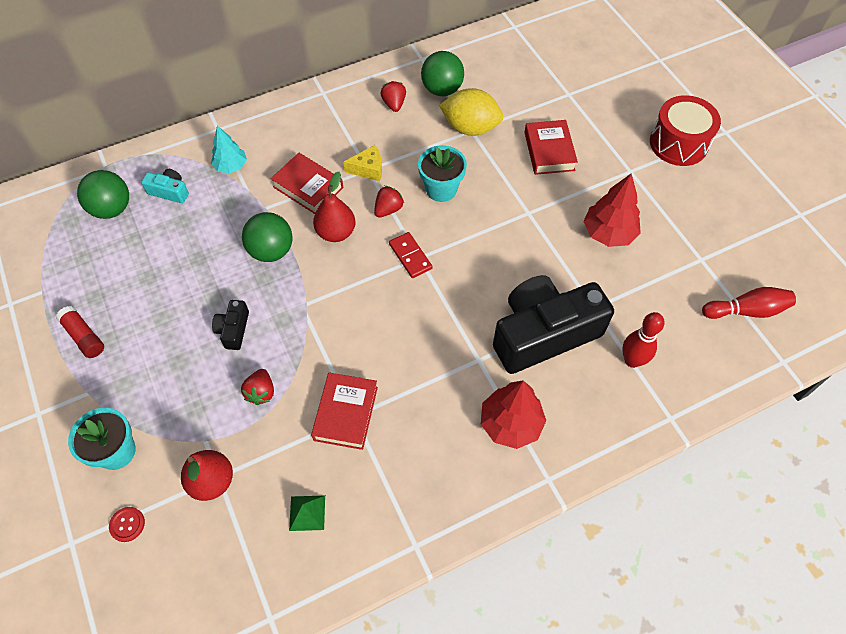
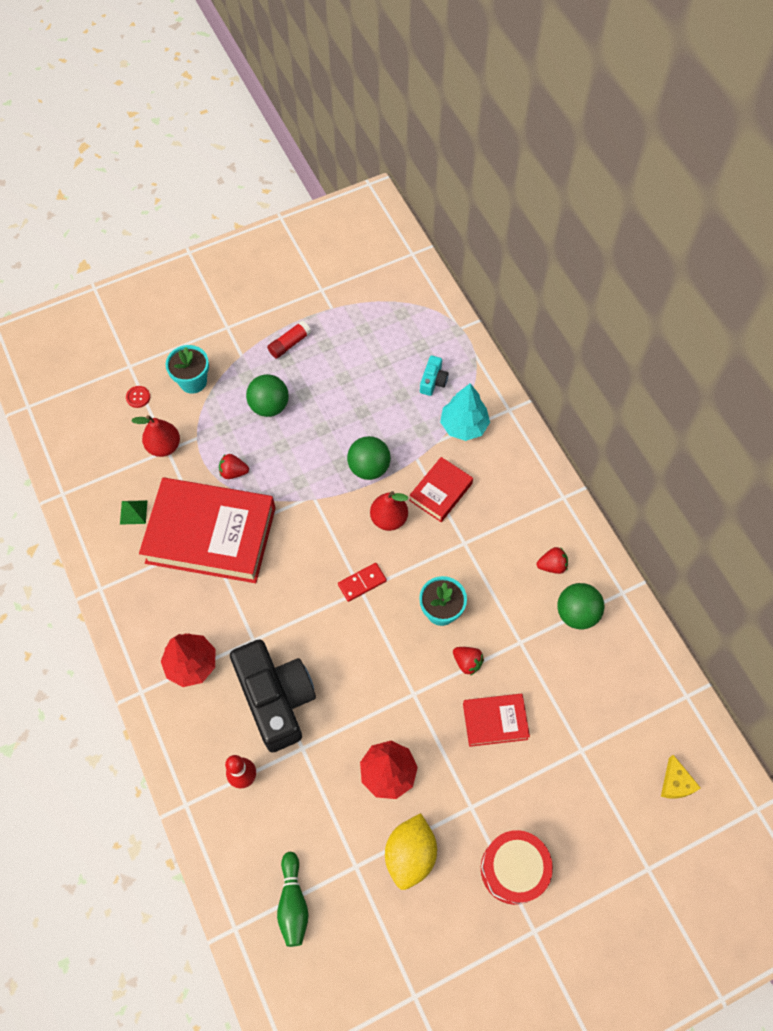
camera: 90 degrees right, 5 degrees up
(112, 209) = (413, 341): green ball -> green ball (269, 406)
(231, 166) = (463, 425): turquoise tree -> turquoise tree, size x1.51
(233, 330) = (291, 446): black camera -> none
(346, 413) = (211, 535): red book -> red book, size x2.07
(368, 169) = (464, 543): yellow cheese -> yellow cheese (675, 783)
(388, 209) = (415, 563): red strawberry -> red strawberry (467, 662)
(470, 128) = (523, 641): yellow lemon -> yellow lemon (410, 854)
(746, 310) = (293, 903): red bowling pin -> green bowling pin

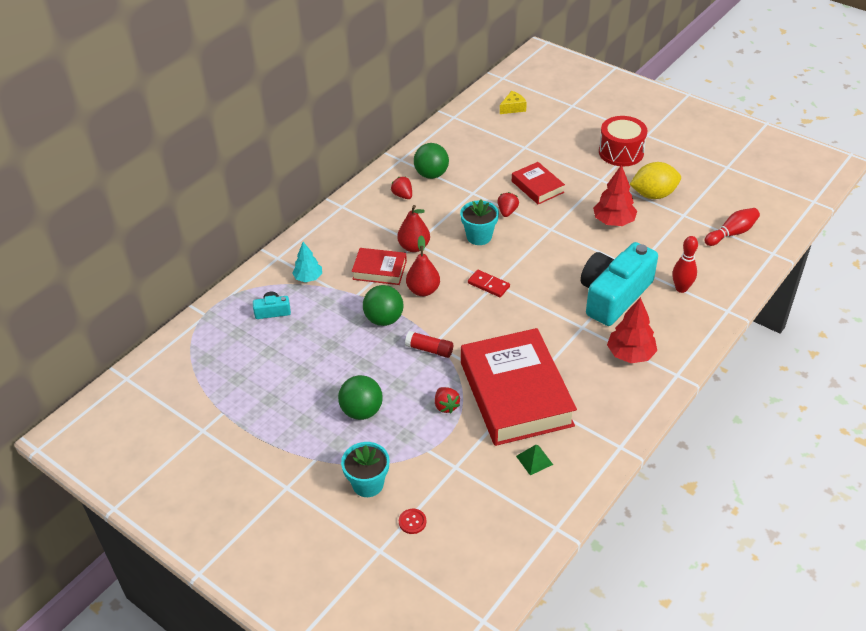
camera: 115 degrees left, 20 degrees down
(164, 446) = (453, 471): red pear -> red pear (414, 247)
(276, 698) = (614, 295): black camera -> turquoise camera
(289, 344) = (282, 427): red glue stick -> red glue stick (429, 349)
(293, 903) = (731, 233): green bowling pin -> red bowling pin
(463, 425) = (308, 278): turquoise tree -> turquoise tree, size x0.66

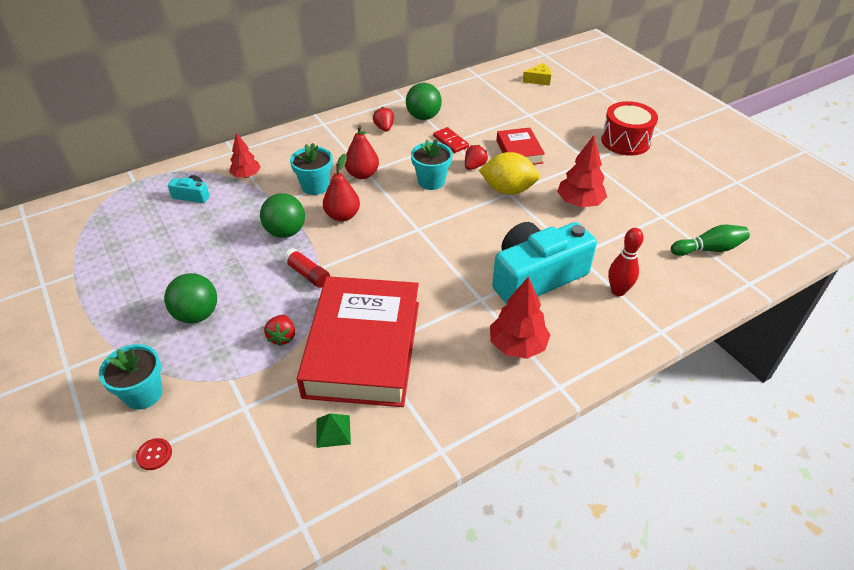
camera: 20 degrees right, 0 degrees up
(308, 278) = (246, 176): turquoise tree -> red tree
(379, 270) = (315, 186): red book -> turquoise flower pot
(488, 285) = (410, 228): red domino -> red domino (450, 141)
(653, 195) = (638, 188): yellow lemon -> yellow lemon (508, 190)
(731, 233) = (709, 249): red bowling pin -> green bowling pin

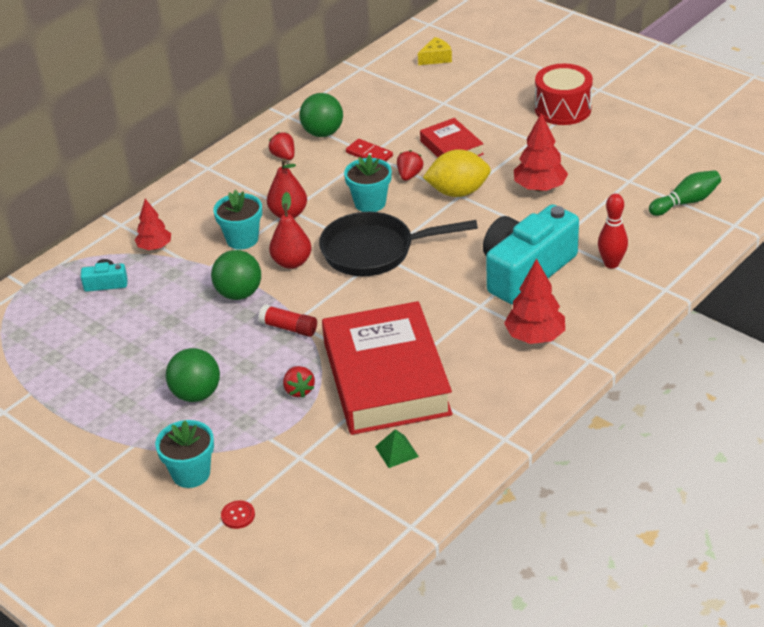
camera: 15 degrees left, 5 degrees down
(414, 223) = (375, 251): none -> black pan

